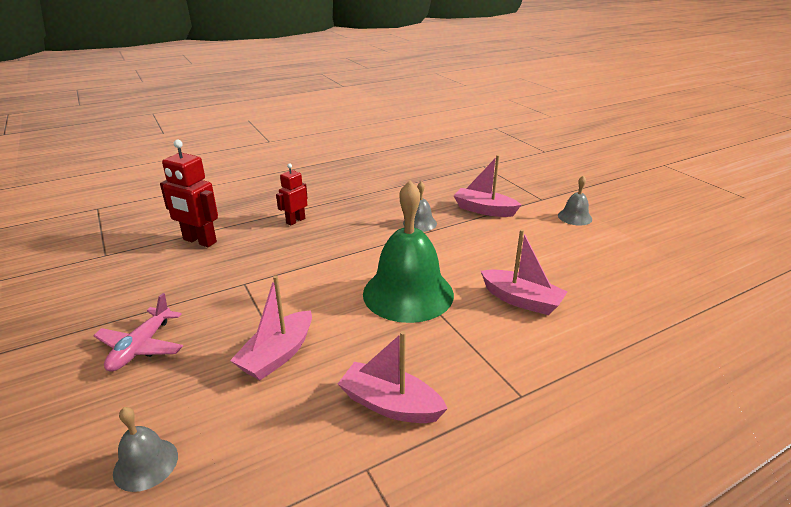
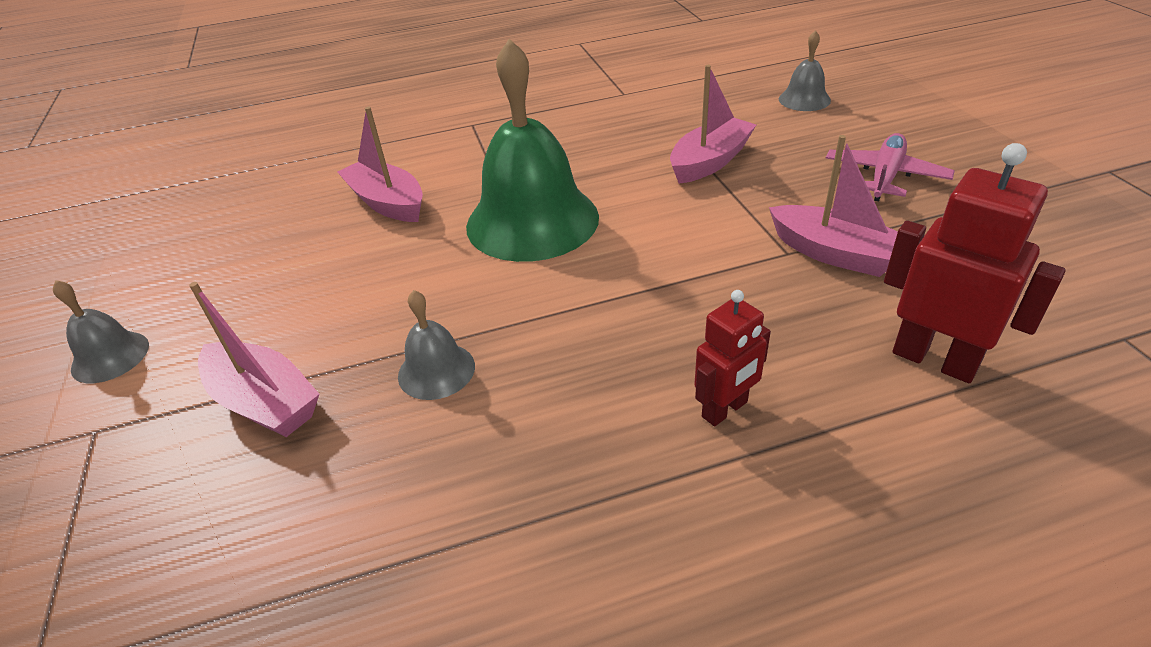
camera: 165 degrees left, 10 degrees up
(390, 404) = (594, 123): pink boat -> pink boat (835, 253)

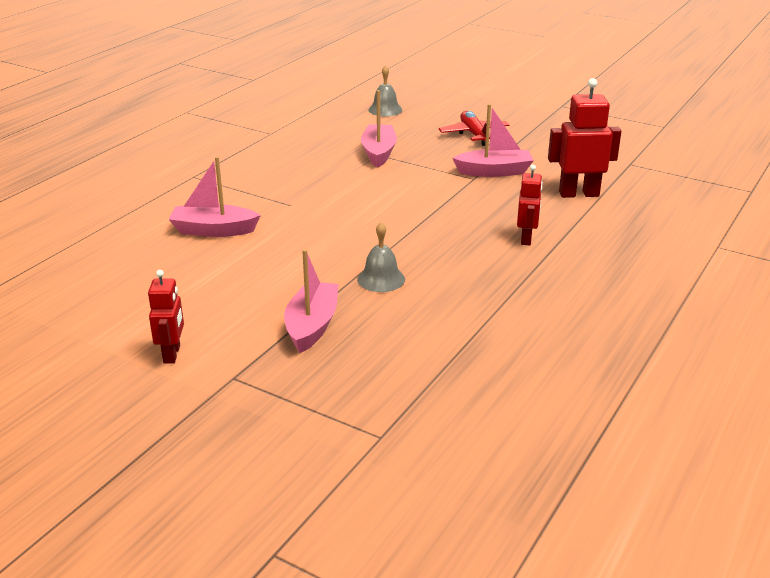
camera: 45 degrees left, 10 degrees down
(110, 356) = (172, 354): grey bell -> red robot
(264, 402) = (312, 326): pink boat -> pink boat turned 75 degrees counterclockwise
(532, 221) = (323, 208): green bell -> none
(885, 176) = (474, 134): pink plane -> red plane

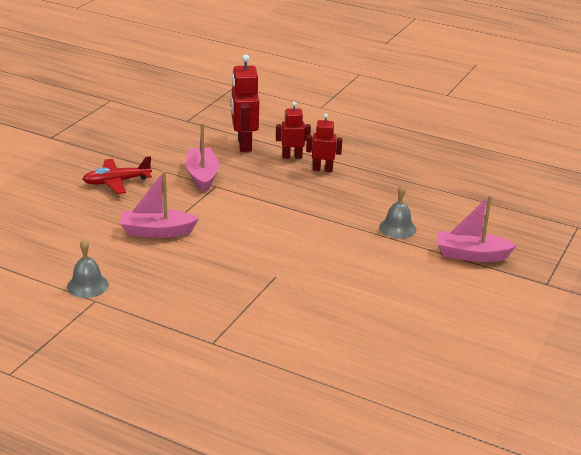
camera: 95 degrees left, 0 degrees up
(172, 354) = (532, 313): red robot -> red robot (292, 157)
(214, 230) = (333, 315): pink boat -> none
(385, 110) = (39, 229): grey bell -> grey bell (87, 285)

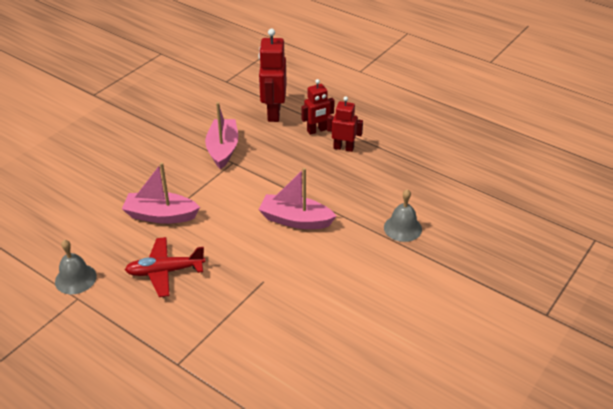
camera: 10 degrees right, 10 degrees up
(116, 182) = (139, 152): red plane -> red plane (165, 271)
(292, 157) = (317, 130): red robot -> red robot turned 150 degrees clockwise
(471, 255) = (473, 269): pink boat -> pink boat (295, 220)

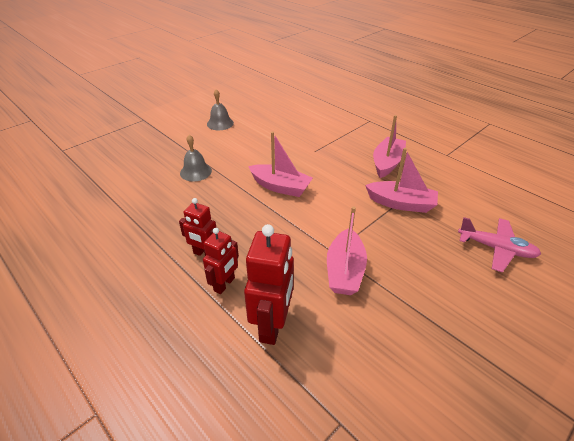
camera: 170 degrees left, 0 degrees up
(75, 279) = (455, 165): grey bell -> grey bell (220, 123)
(83, 181) = (496, 248): none -> pink plane
(165, 271) = (387, 163): red plane -> pink boat
(317, 130) = (224, 284): red robot -> red robot turned 135 degrees clockwise

